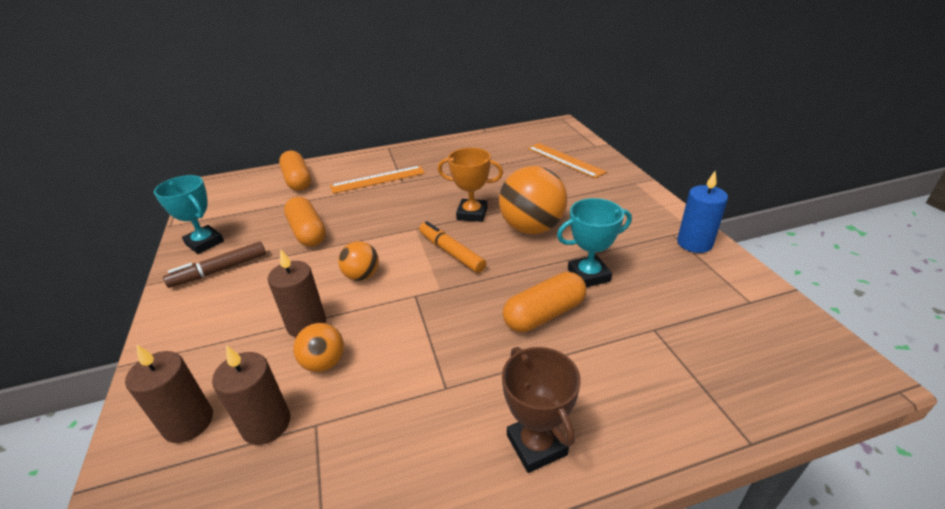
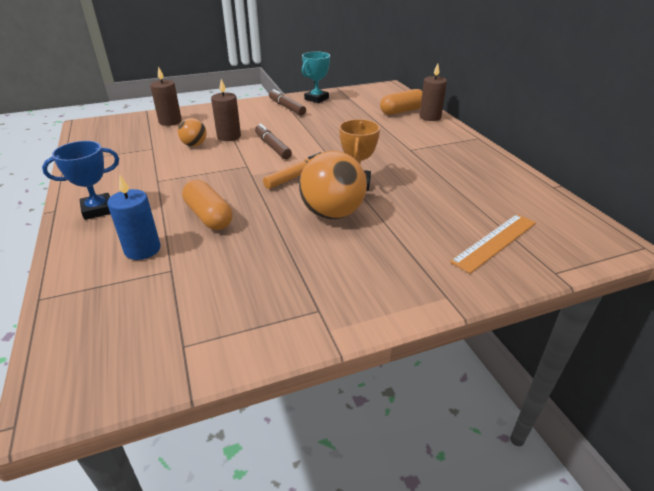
camera: 85 degrees right, 0 degrees up
(266, 424) = (159, 137): brown candle -> brown candle (430, 117)
(308, 232) = (327, 124): orange capsule -> none
(362, 276) = (272, 146): orange ball -> brown marker
(378, 179) = (412, 139): orange ruler -> none
(536, 445) = (98, 210): brown trophy -> blue trophy
(588, 275) = (252, 241): turquoise trophy -> none
(694, 243) = (297, 325): blue candle -> blue candle (142, 249)

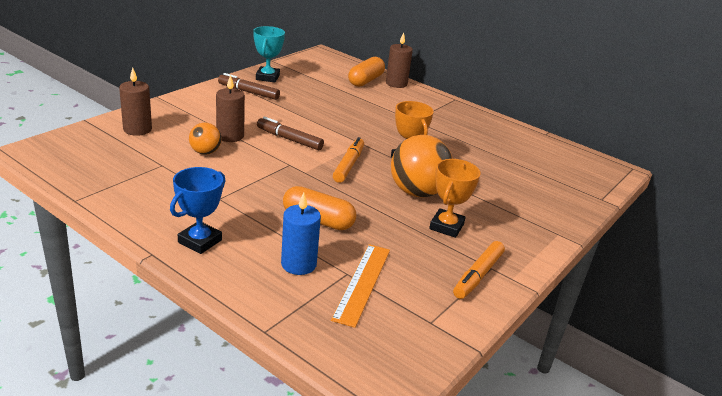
camera: 35 degrees left, 5 degrees down
(293, 313) = (477, 275): none -> orange marker
(322, 253) = (446, 226): none -> orange trophy
(495, 242) = (549, 186): orange ruler -> orange ruler (362, 283)

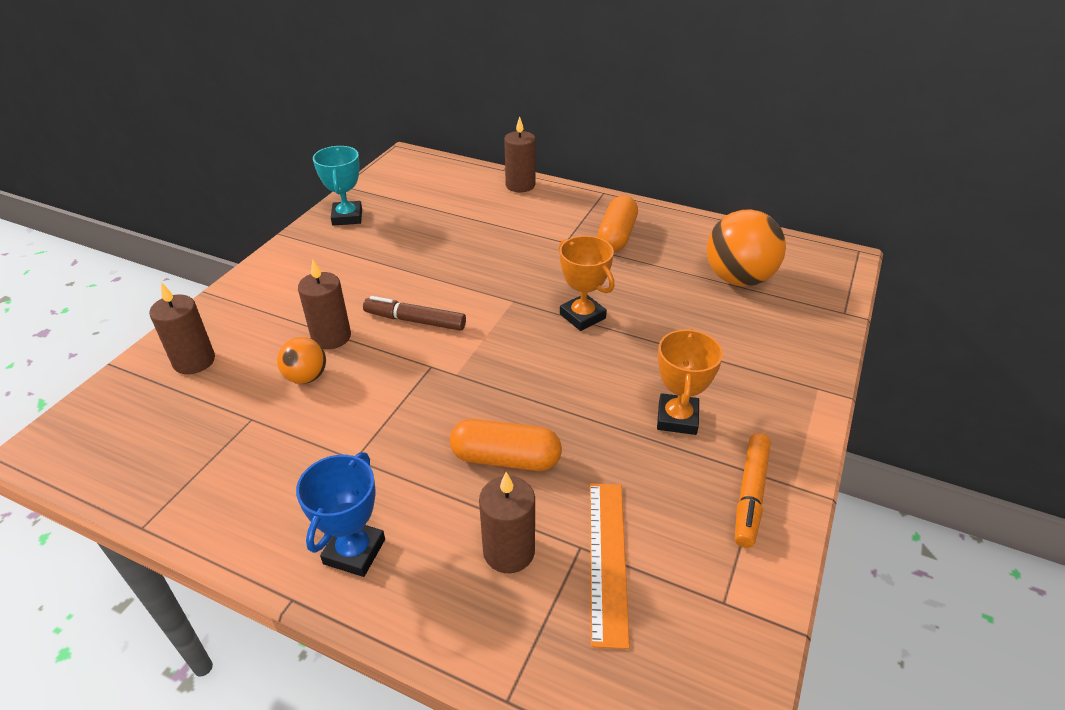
camera: 10 degrees left, 10 degrees up
(248, 92) = (330, 250): brown marker -> none
(298, 264) = (509, 551): blue candle -> brown candle
(349, 165) = (510, 345): orange marker -> none
(365, 81) = (479, 190): orange capsule -> orange capsule (616, 236)
(417, 192) = (617, 368): orange ball -> orange ball (738, 279)

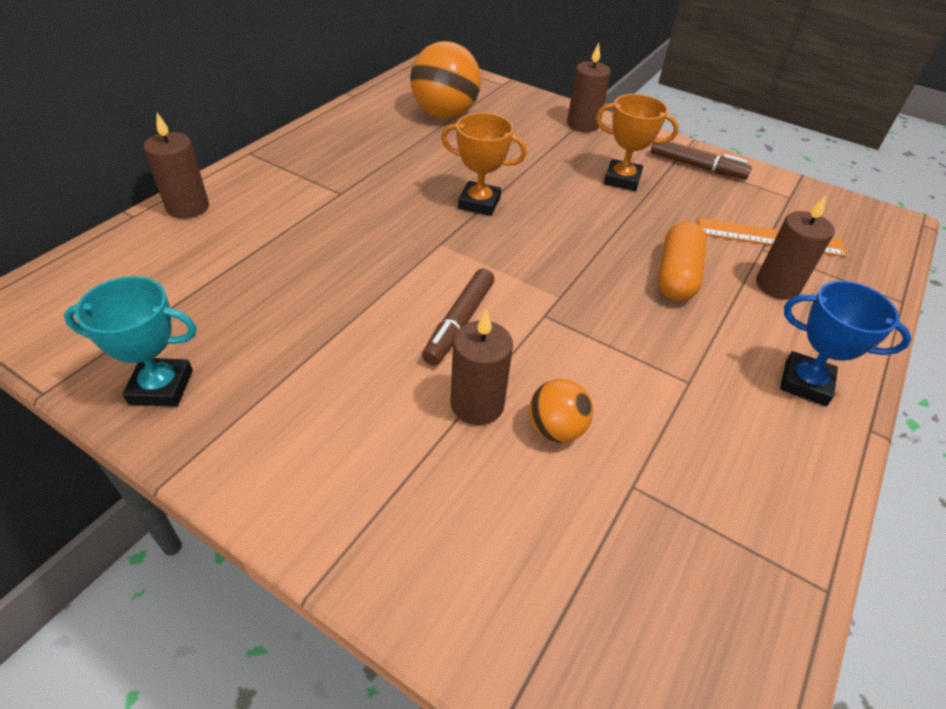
camera: 85 degrees left, 5 degrees up
(194, 361) = (508, 578): brown candle -> brown candle (583, 124)
(582, 316) = (479, 203): orange trophy -> orange trophy turned 45 degrees clockwise
(616, 236) = (345, 160): orange capsule -> none
(750, 494) = (697, 166): orange marker -> brown marker

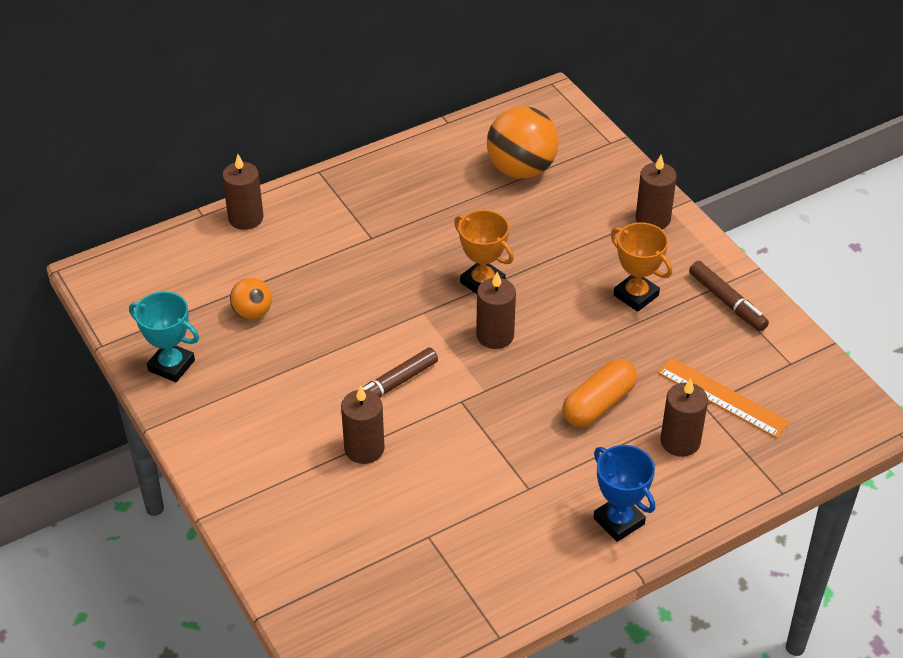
camera: 30 degrees right, 0 degrees up
(528, 244) = (495, 335): none -> brown candle
(556, 429) = (405, 484): orange ball -> orange ball (252, 312)

